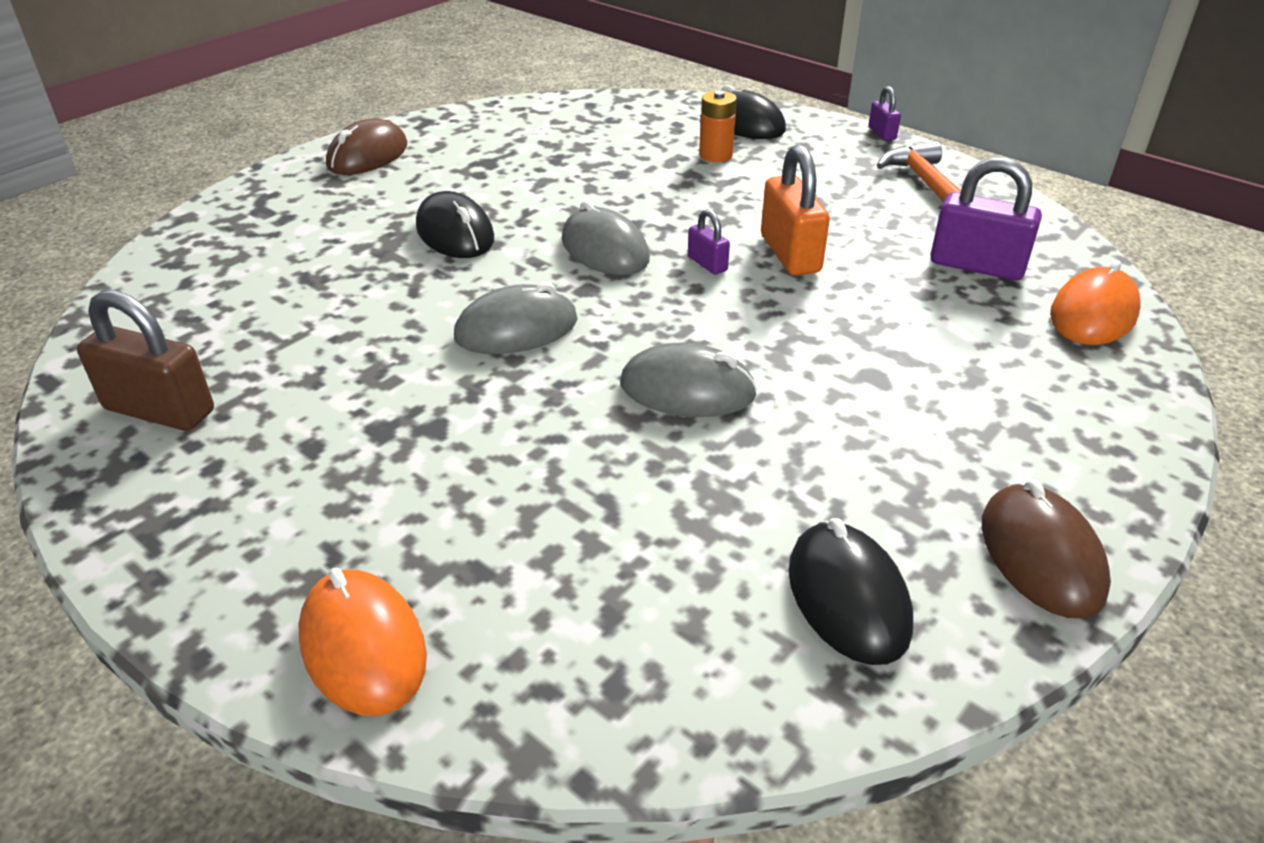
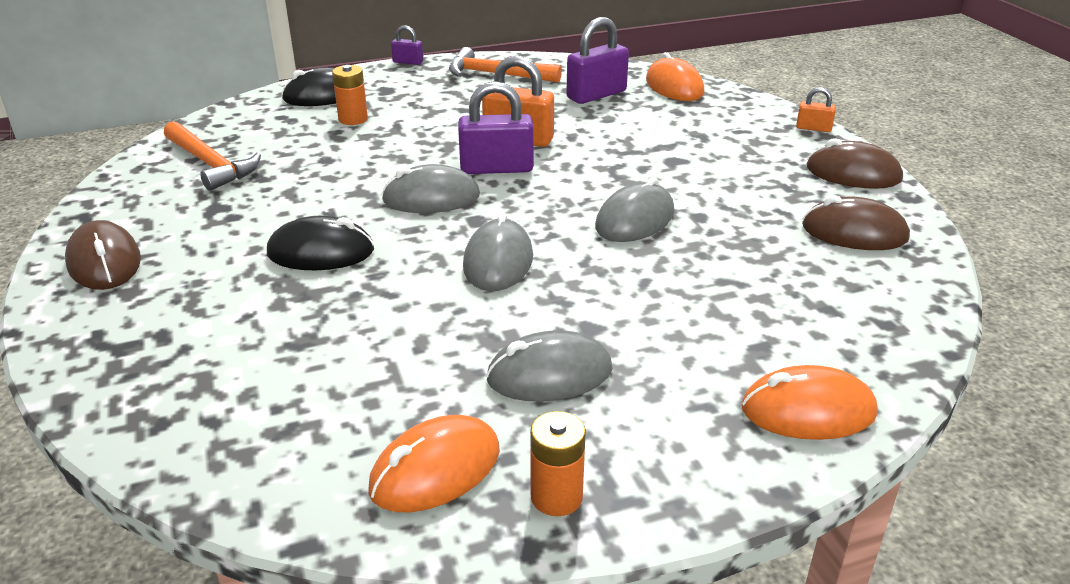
camera: 60 degrees left, 5 degrees down
(143, 493) = (556, 497): none -> orange battery
(160, 410) = (435, 470): brown padlock -> orange mouse
(334, 427) = (549, 374): none -> grey mouse
(555, 131) = (211, 164): none -> orange hammer
(707, 264) = (496, 168): purple padlock -> purple padlock, size x1.94
(848, 597) = (854, 232): black mouse -> brown mouse
(1146, 477) = (813, 128): none -> orange padlock

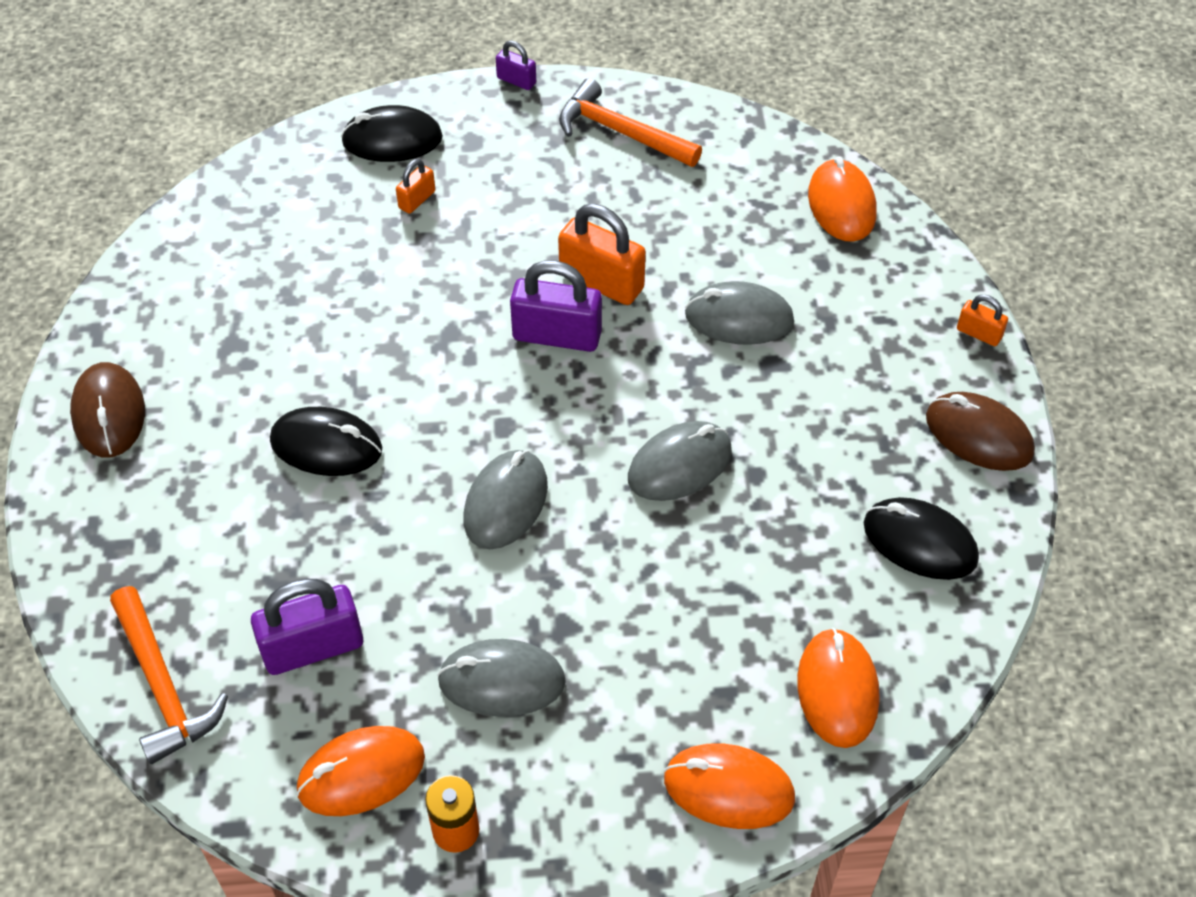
camera: 15 degrees right, 20 degrees up
(211, 164) = (238, 260): orange hammer -> orange hammer (163, 685)
(353, 119) = (417, 200): orange battery -> orange padlock
(431, 198) = (466, 376): grey mouse -> grey mouse (739, 318)
(596, 95) = (732, 204): purple padlock -> purple padlock (313, 647)
(854, 232) = (919, 542): brown mouse -> black mouse
(855, 327) = (837, 690): none -> orange mouse

